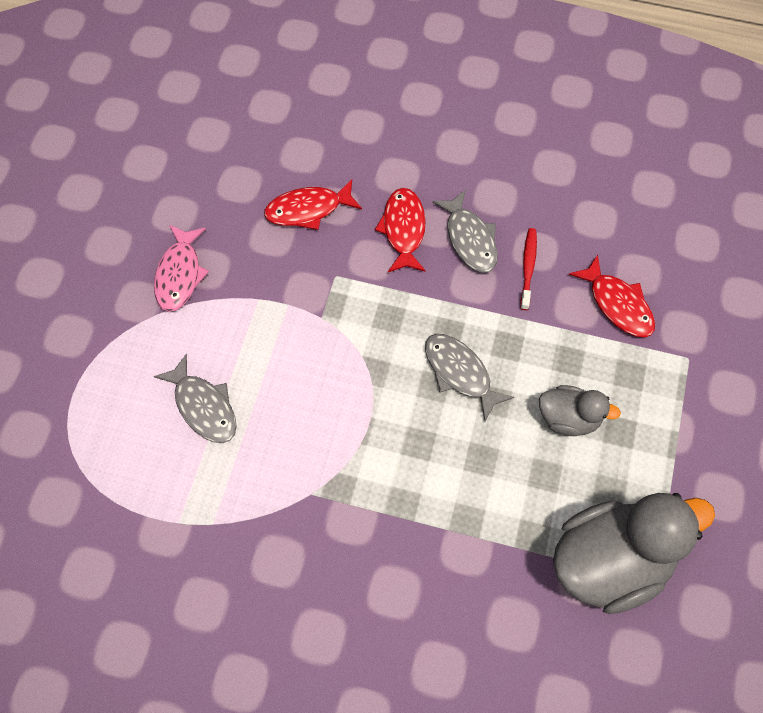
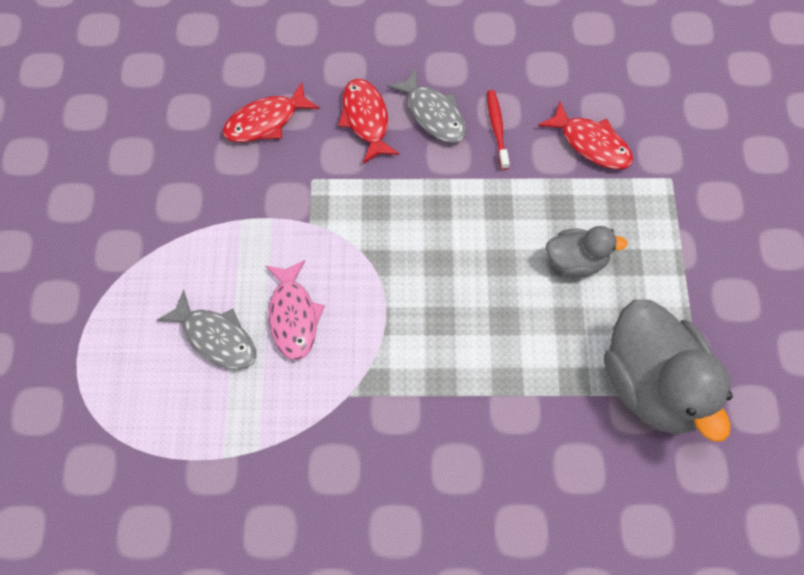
camera: 15 degrees left, 0 degrees up
(179, 274) = (153, 214): pink fish -> pink fish (293, 316)
(460, 373) = (460, 244): grey fish -> none
(611, 562) = (654, 386): grey duck -> grey duck turned 105 degrees clockwise

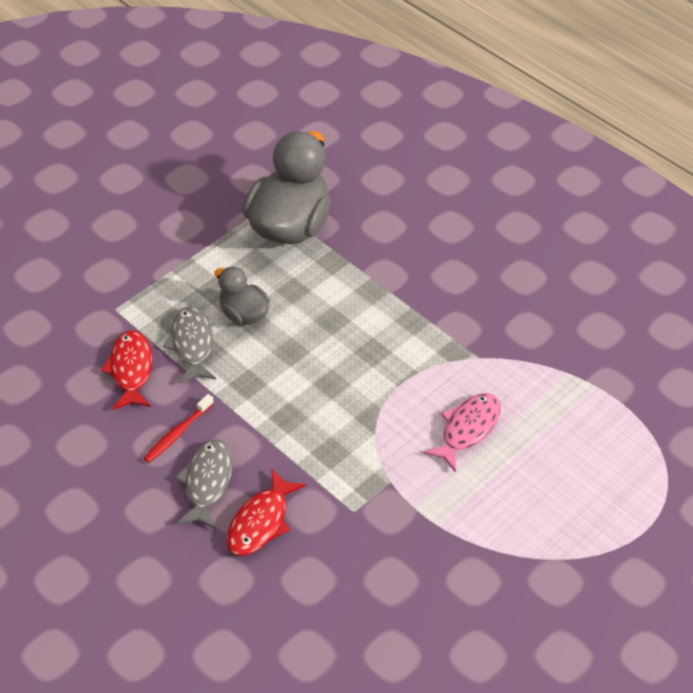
camera: 135 degrees left, 15 degrees down
(216, 338) = (535, 458): grey fish -> grey fish (192, 345)
(266, 121) = (339, 589): red fish -> none

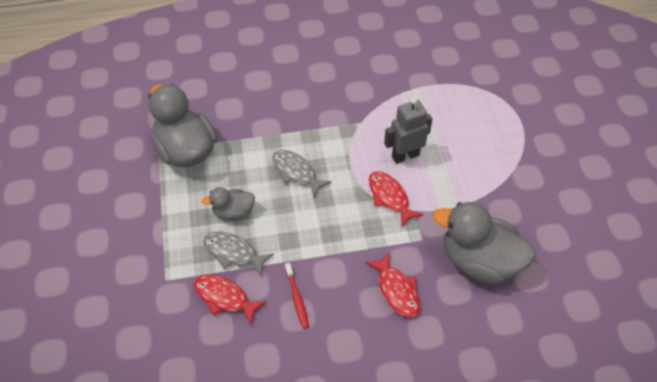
camera: 55 degrees left, 5 degrees up
(207, 482) = (347, 303): grey fish -> grey fish (296, 172)
(370, 587) = (479, 261): none -> grey duck
(388, 447) = (389, 197): none -> red fish
(467, 429) = (405, 156): pink fish -> grey robot

